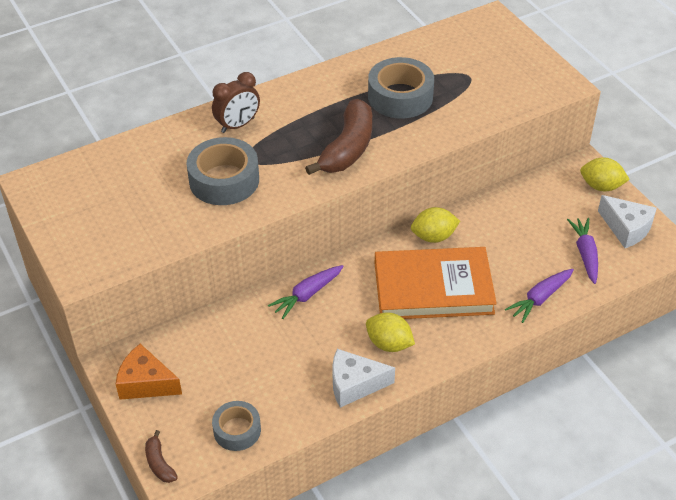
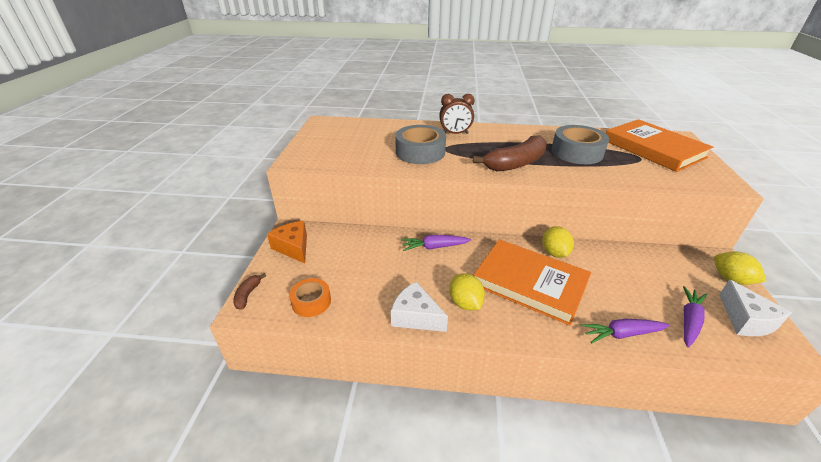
camera: 35 degrees right, 10 degrees down
(237, 430) = (311, 302): grey tape -> orange tape
(433, 237) = (554, 253): yellow lemon -> yellow lemon turned 60 degrees clockwise
(474, 53) = (653, 149): none -> orange book

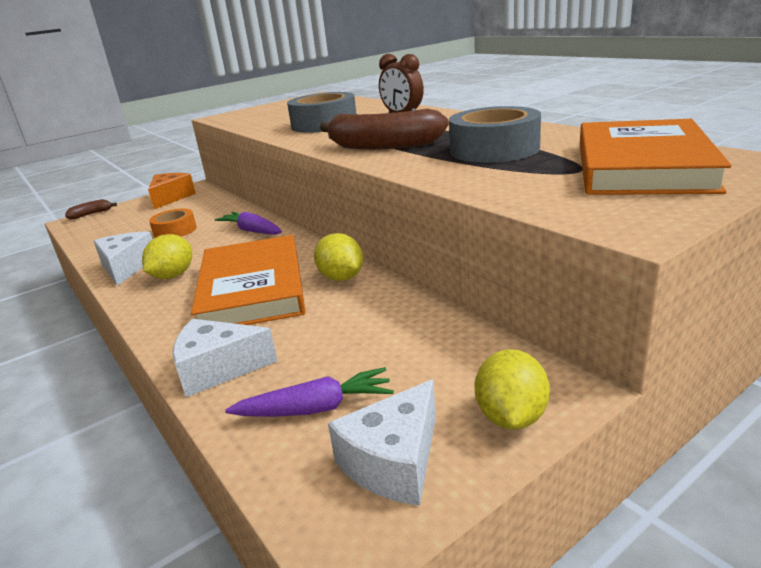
camera: 50 degrees right, 10 degrees down
(311, 302) = (104, 231): orange tape -> orange tape (175, 230)
(554, 253) = (341, 278): yellow lemon -> yellow lemon turned 75 degrees counterclockwise
(622, 334) = (218, 369): purple carrot -> white cheese

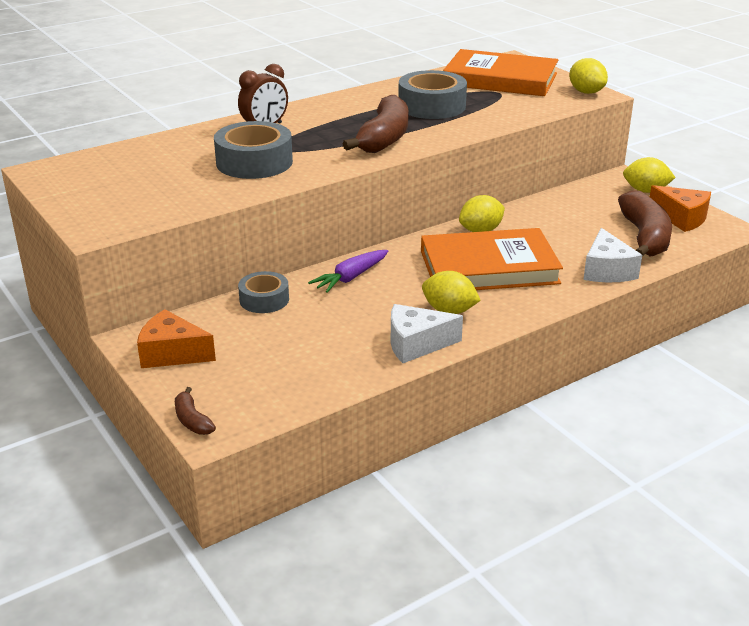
camera: 90 degrees left, 5 degrees up
(175, 230) = (318, 329): orange tape -> none
(228, 209) = (264, 299): none -> grey tape
(315, 408) = (645, 237): purple carrot -> brown banana
(394, 461) = (681, 218): white cheese -> orange cheese
(641, 220) = (586, 92): none -> yellow lemon

